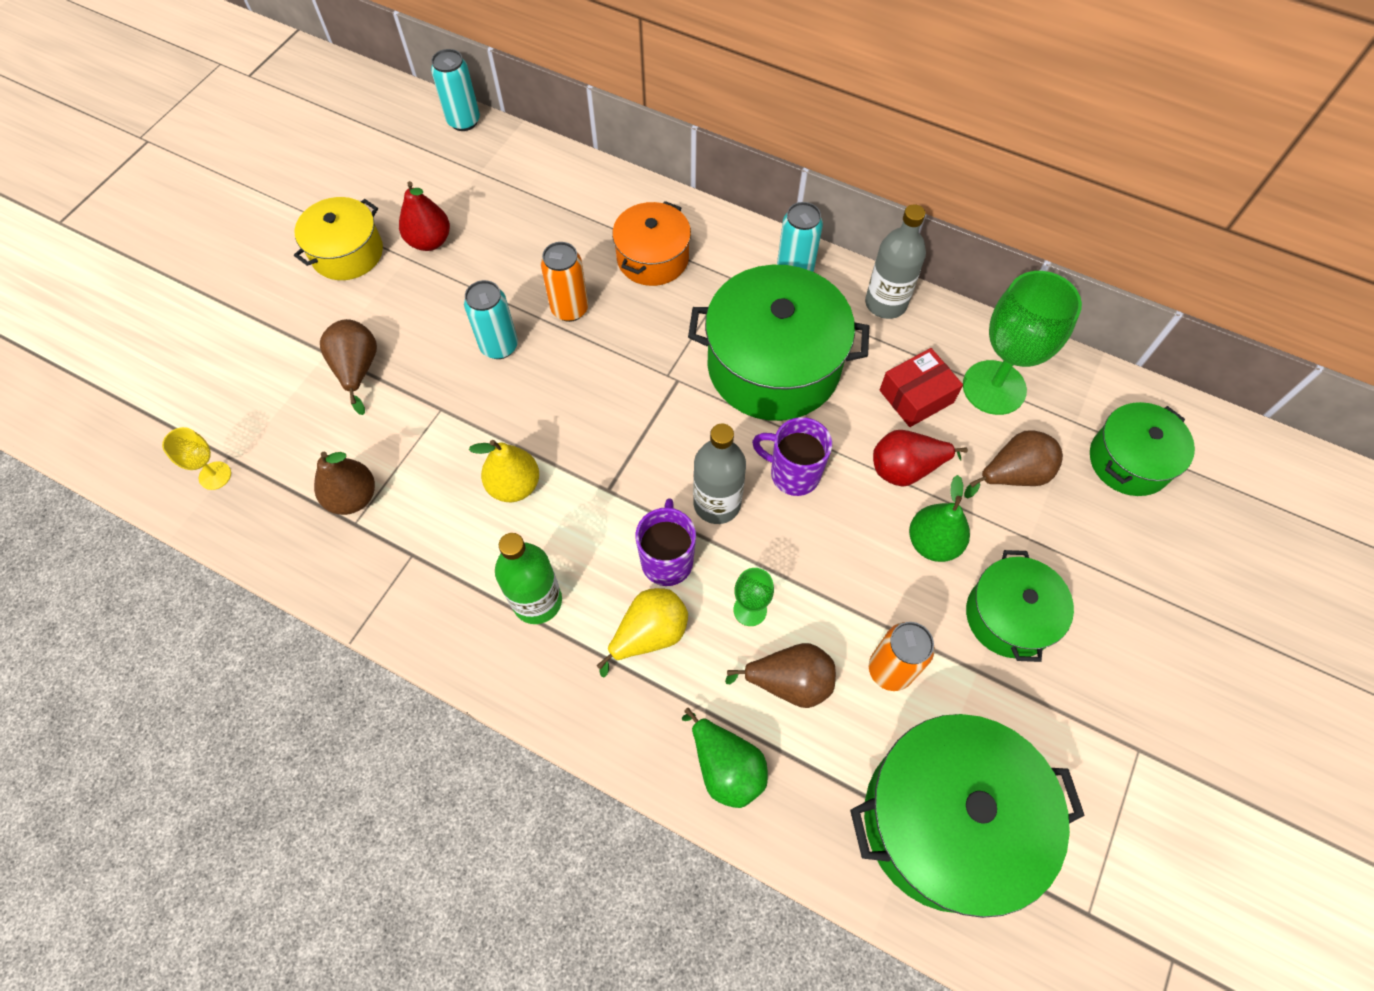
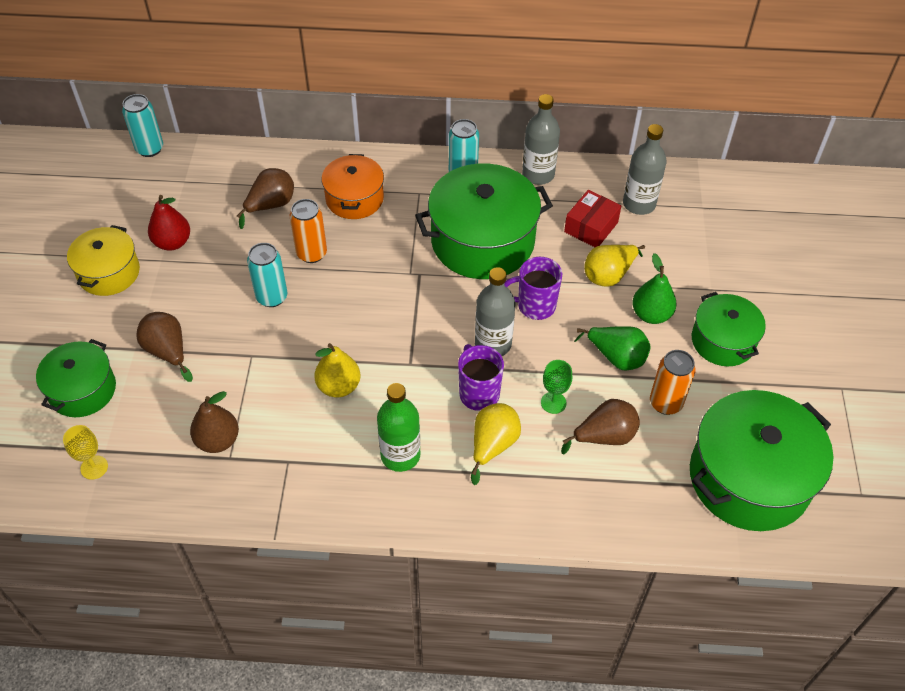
camera: 25 degrees left, 10 degrees down
(726, 767) = (591, 506): green pear -> green pear (616, 357)
(906, 469) = (609, 275): red pear -> yellow pear
(994, 387) = (639, 204): green goblet -> grey bottle
(1013, 475) = (680, 254): brown pear -> brown pear (270, 205)
(1129, 461) = (747, 219): green pot -> green pot (82, 390)

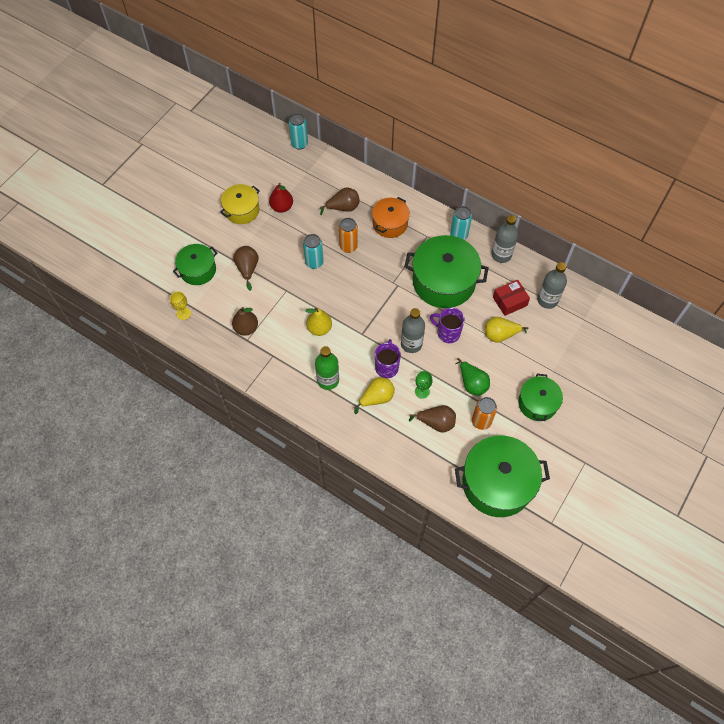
camera: 30 degrees right, 10 degrees up
(651, 314) = (508, 369): green pear -> none

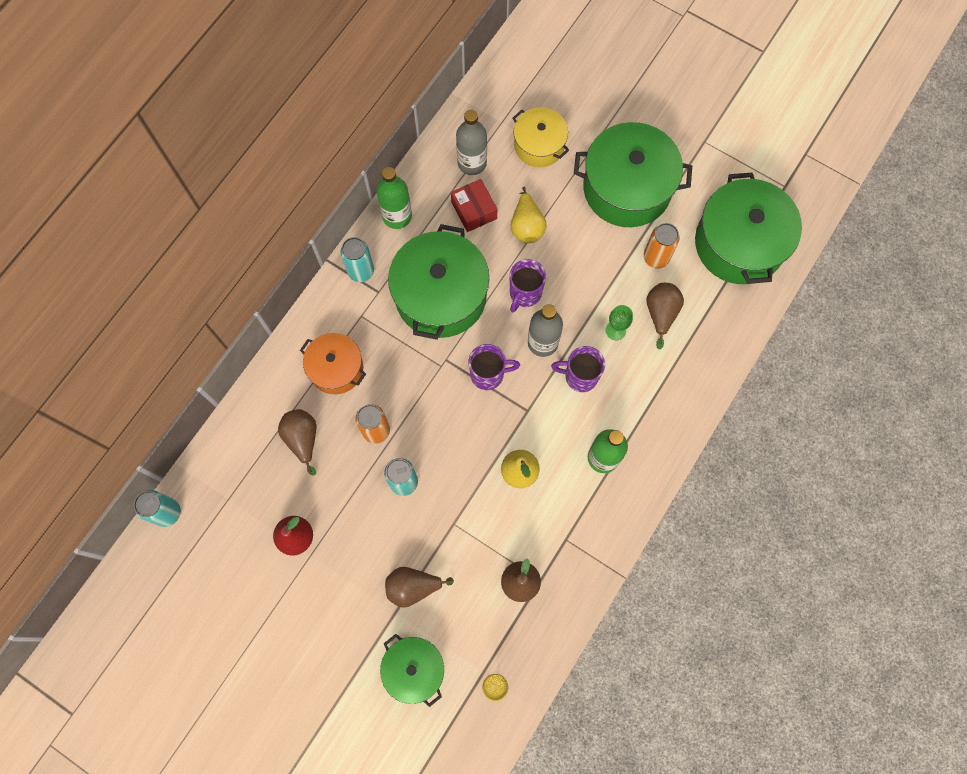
camera: 90 degrees left, 10 degrees up
(242, 210) = (299, 603): yellow pot -> yellow pot (539, 145)
(376, 398) = (628, 391): yellow pear -> none
(387, 310) = (488, 374): none -> purple mug
(472, 383) = (601, 266): green pear -> none
(501, 255) = (397, 216): grey bottle -> green bottle
(537, 403) = (627, 188): green pot -> green pot, size x1.73

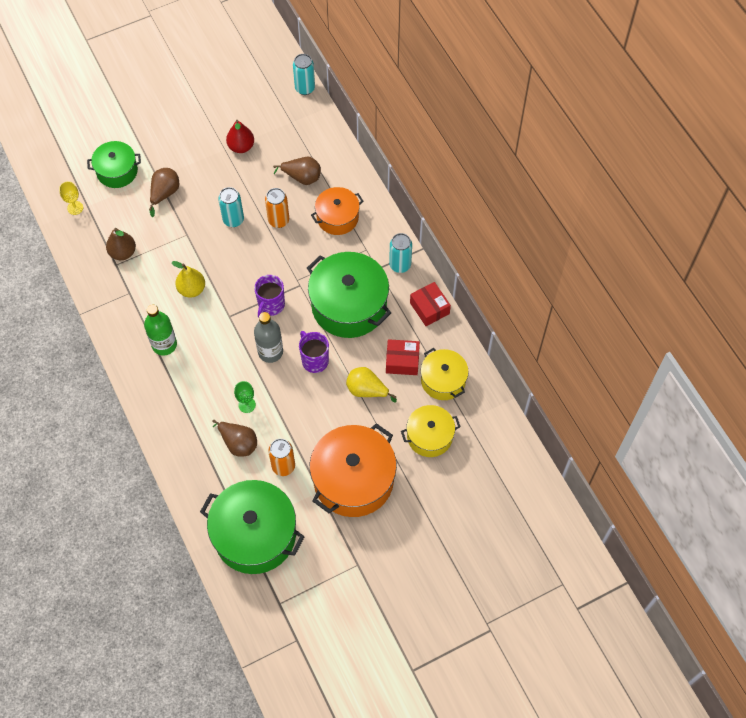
camera: 120 degrees right, 10 degrees down
(397, 216) = (429, 308): green bottle -> red box
(472, 163) = (443, 380): grey bottle -> yellow pot
(580, 376) = (230, 362): purple mug -> none
(627, 188) = (353, 479): green pot -> orange pot

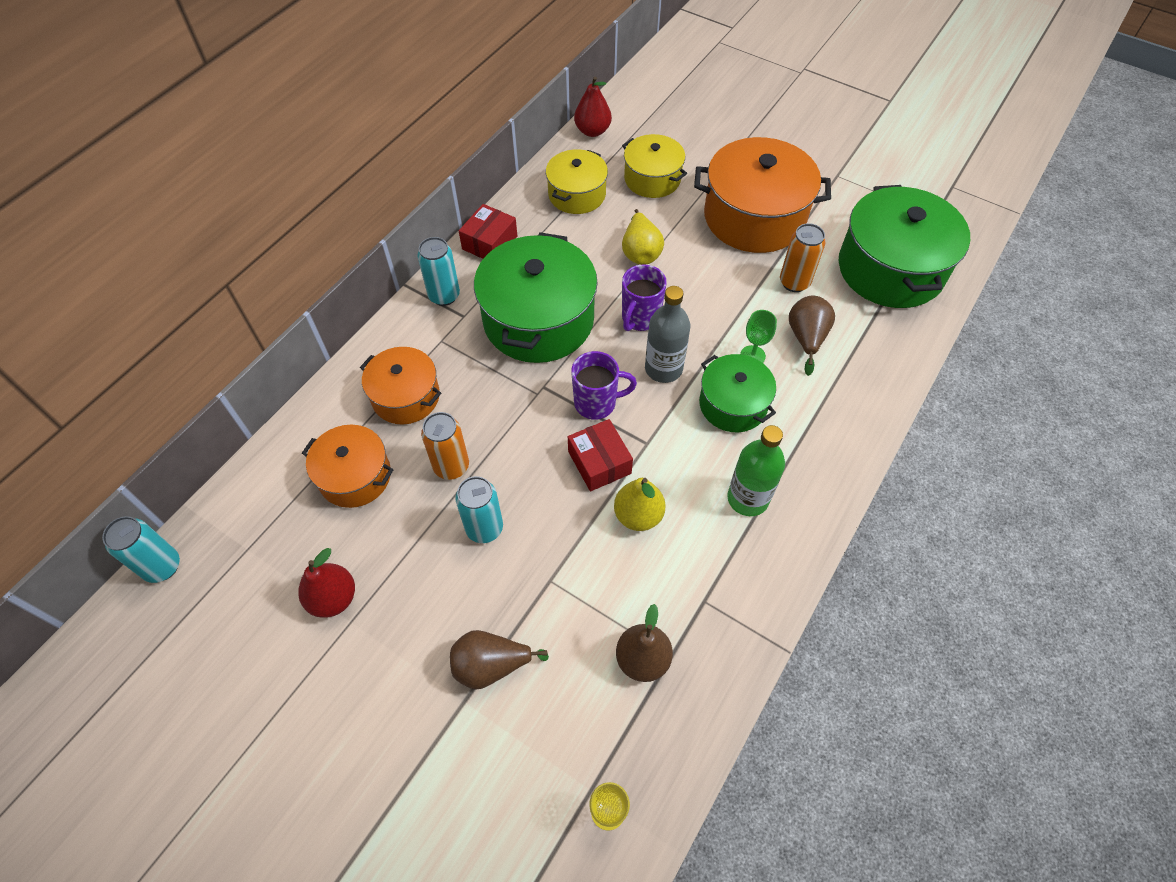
camera: 120 degrees left, 5 degrees down
(117, 171) = (488, 786): green pot -> green pot (733, 404)
(302, 177) = (355, 476): brown pear -> orange pot
(402, 361) = (579, 237): red box -> red box (599, 462)
(503, 424) = (592, 131): none -> red pear

